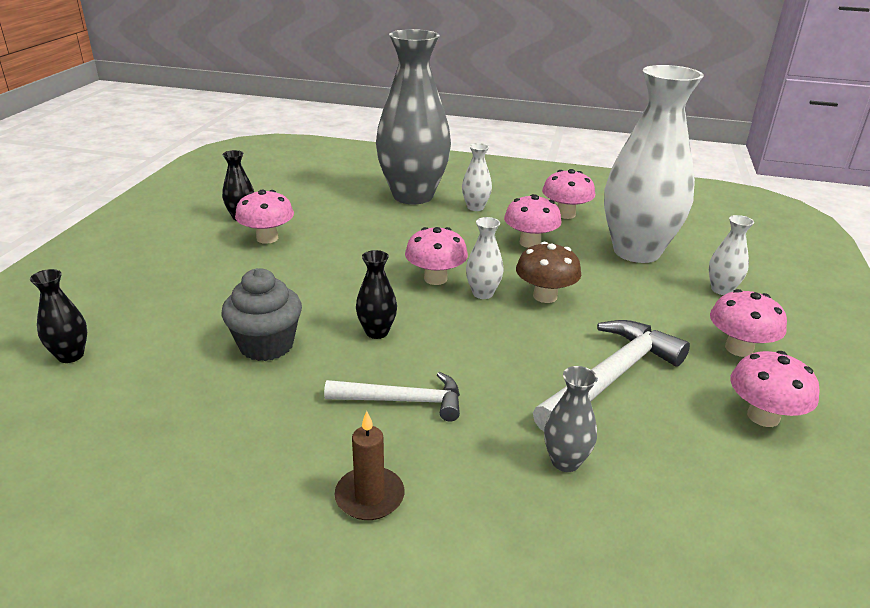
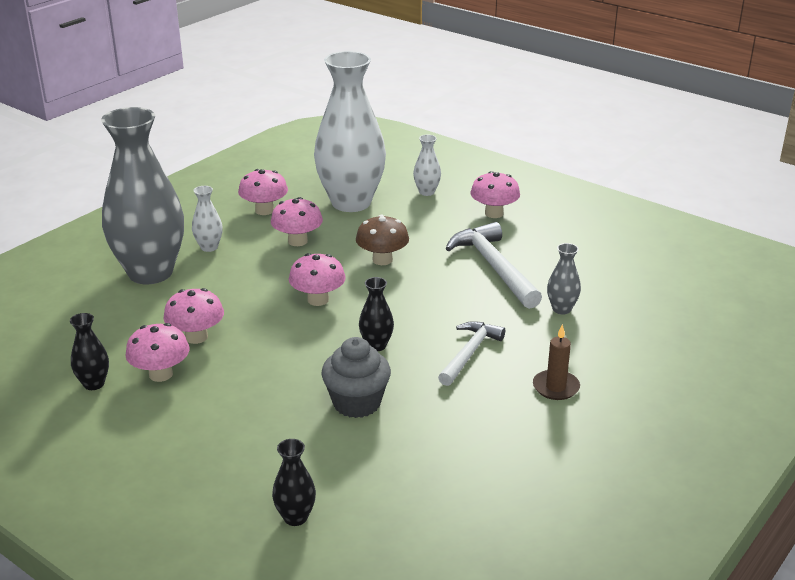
camera: 65 degrees left, 0 degrees up
(482, 293) = (357, 284): white vase -> none
(763, 416) = (559, 232): pink mushroom -> pink mushroom (196, 337)

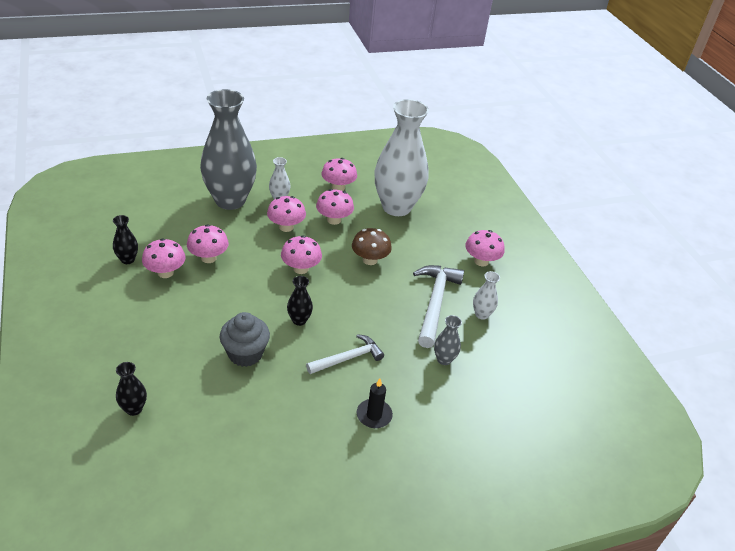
camera: 30 degrees right, 10 degrees up
(251, 270) = (286, 227): none -> pink mushroom
(426, 192) = (454, 222): white vase -> white vase (481, 314)
(556, 387) = (374, 415): brown candle -> black candle

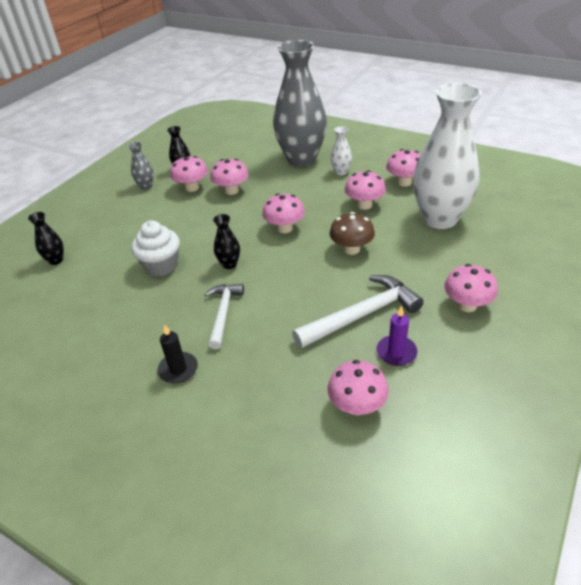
camera: 55 degrees right, 0 degrees up
(245, 354) = (161, 266): grey cupcake -> white cupcake
(286, 227) = (317, 194): pink mushroom -> pink mushroom (357, 405)
(348, 358) = (223, 313): white hammer -> white hammer turned 105 degrees counterclockwise
(444, 359) = (300, 367): grey vase -> grey vase (146, 186)
(481, 314) = (396, 352): white vase -> purple candle

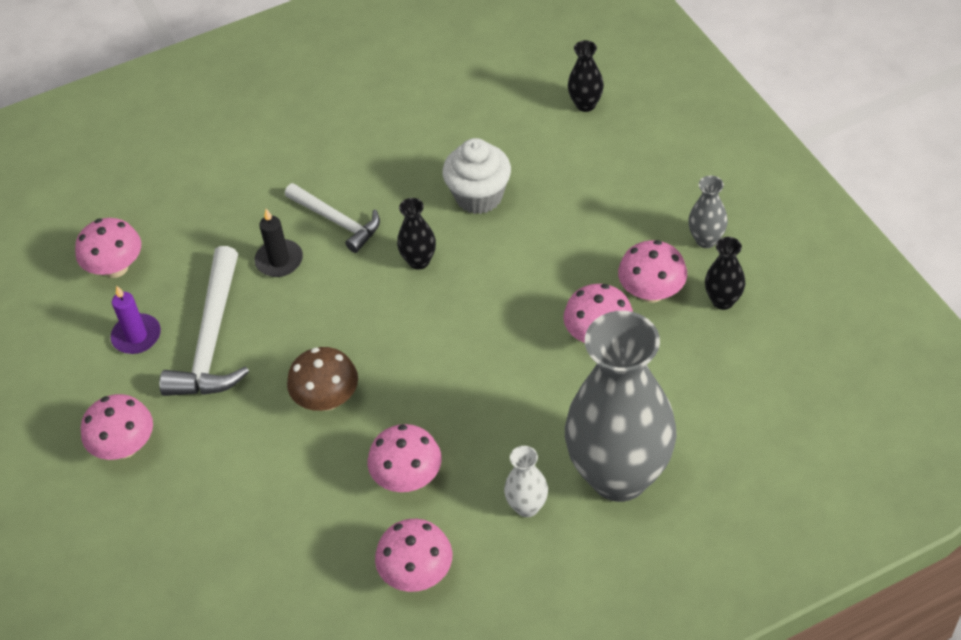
camera: 125 degrees right, 10 degrees up
(178, 369) = (293, 158): black candle -> black candle (279, 260)
(284, 228) = (441, 352): pink mushroom -> none
(439, 219) = (288, 547): white vase -> none

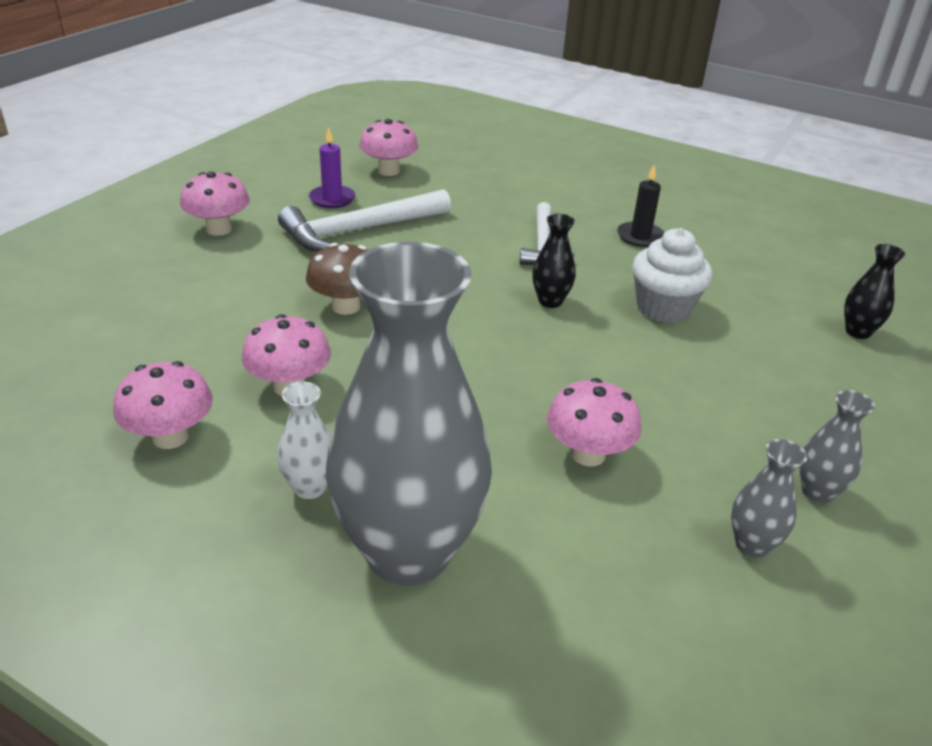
camera: 50 degrees right, 15 degrees down
(279, 260) = (471, 233): black candle -> black candle (640, 237)
(651, 292) = (692, 474): pink mushroom -> none
(723, 301) = (752, 545): black vase -> grey vase

